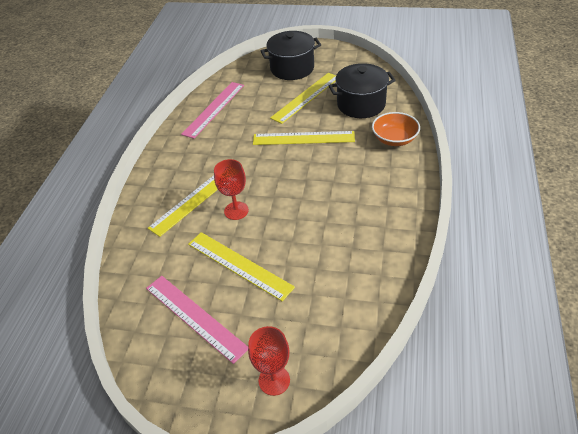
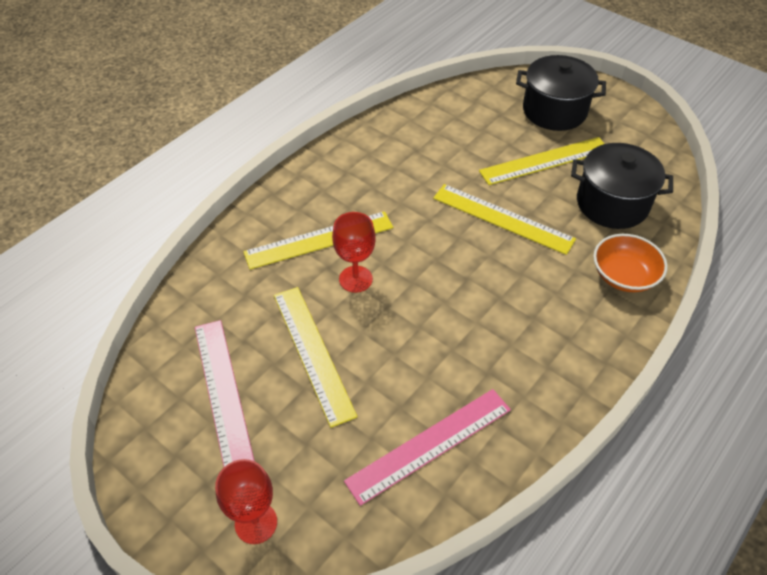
camera: 25 degrees right, 5 degrees up
(213, 109) = (418, 127): pink ruler -> pink ruler (429, 444)

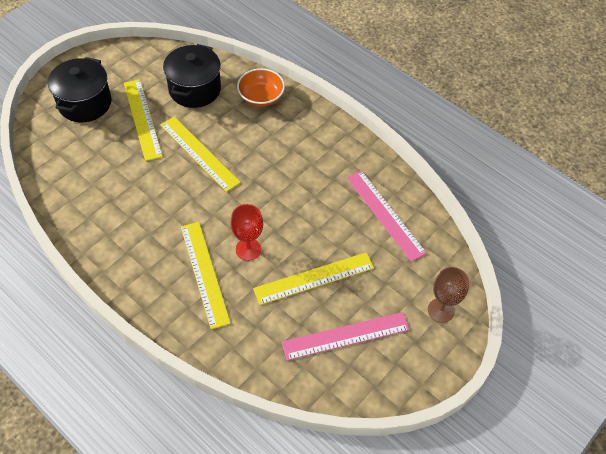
camera: 90 degrees left, 5 degrees up
(256, 523) = (441, 310): red goblet -> brown goblet
(502, 218) = (199, 153): yellow ruler -> yellow ruler turned 75 degrees counterclockwise

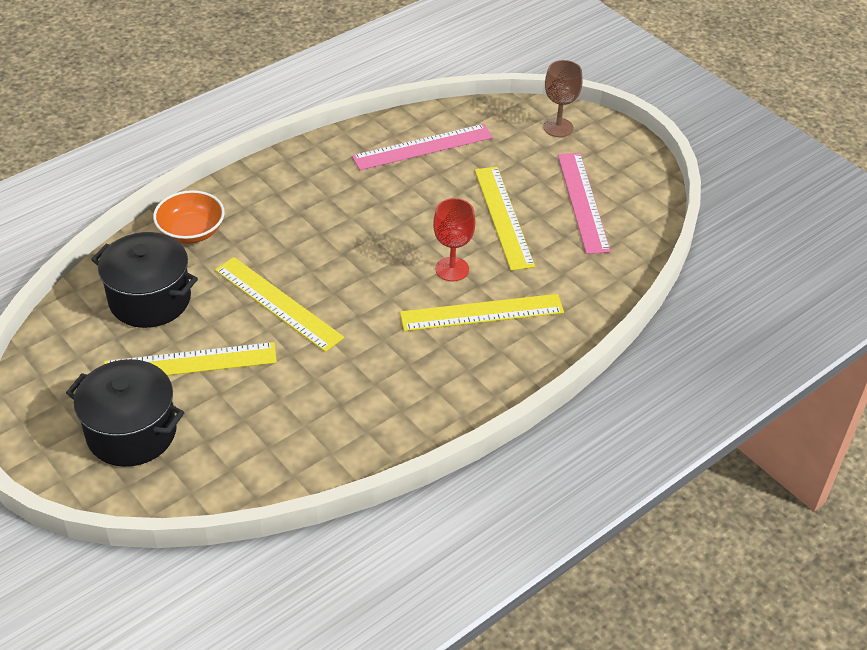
camera: 80 degrees left, 10 degrees down
(199, 153) = (278, 303): yellow ruler -> yellow ruler turned 75 degrees clockwise

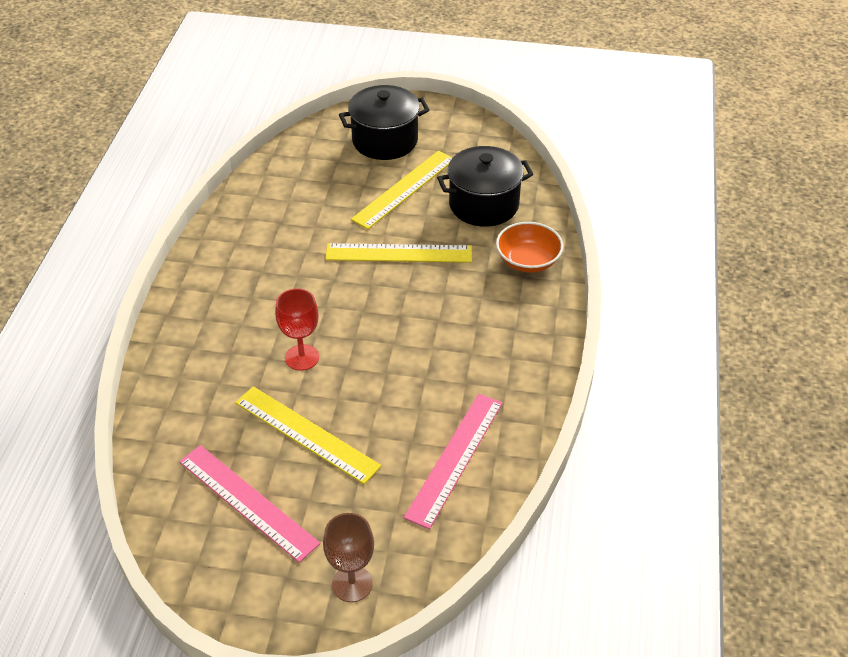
camera: 140 degrees right, 0 degrees up
(481, 312) = (244, 338): yellow ruler -> none

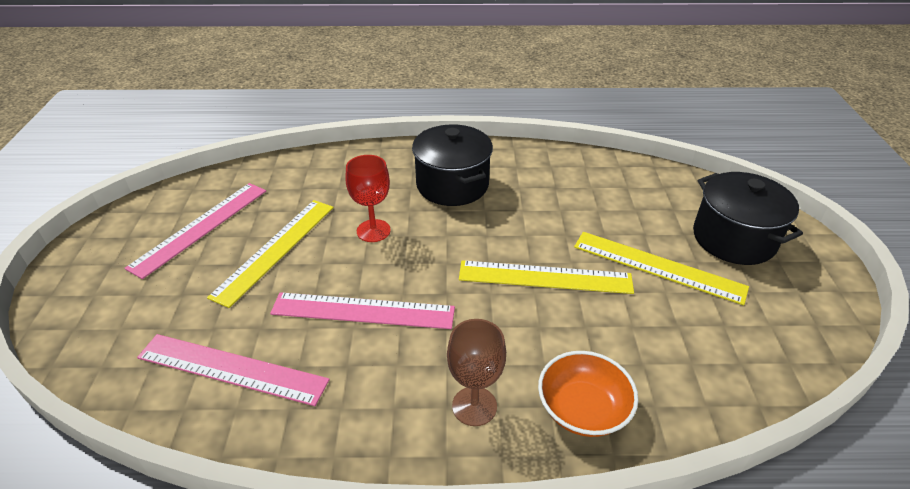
camera: 80 degrees right, 5 degrees down
(352, 584) = (88, 308): brown goblet -> brown goblet (474, 406)
(399, 253) = (545, 277): yellow ruler -> yellow ruler turned 75 degrees counterclockwise
(408, 370) = (363, 311): none -> pink ruler
(483, 204) = (672, 346): black pot -> black pot (452, 185)

